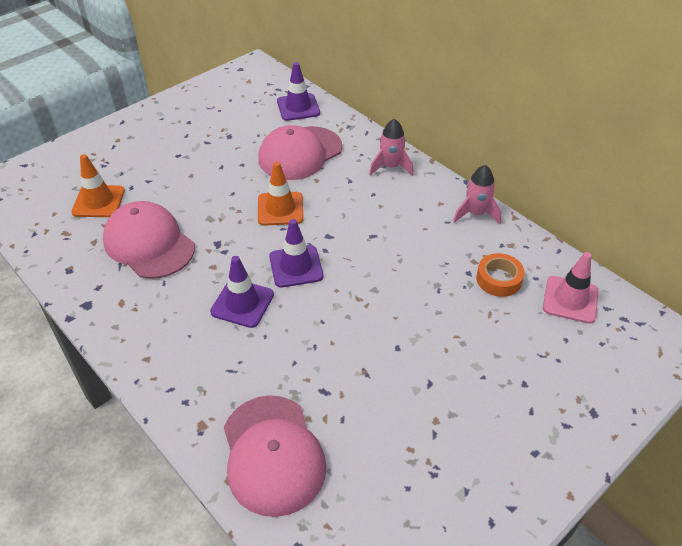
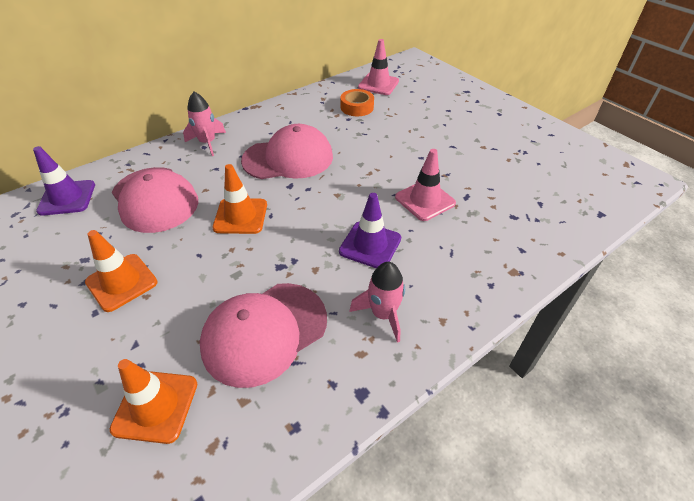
camera: 85 degrees left, 0 degrees up
(205, 160) = (121, 282): none -> orange traffic cone
(273, 454) = (531, 226): pink cap -> pink cap (288, 158)
(296, 266) = (326, 207): purple traffic cone -> none
(313, 349) = (425, 200): none -> pink traffic cone
(475, 213) = (285, 108): pink rocket -> pink rocket (383, 314)

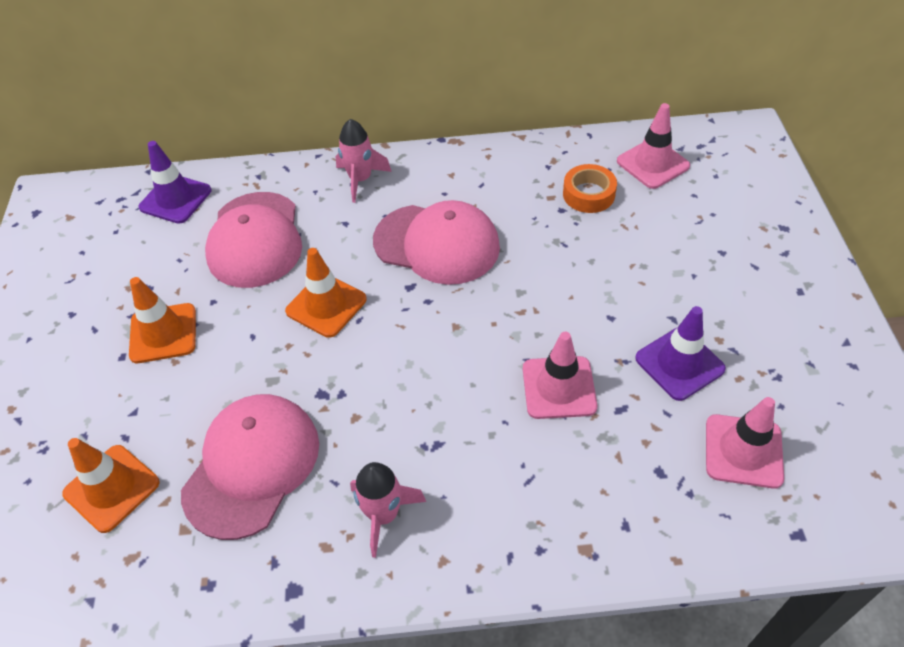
camera: 35 degrees right, 5 degrees up
(264, 332) = (252, 466): pink cap -> pink cap turned 120 degrees clockwise
(370, 245) = (439, 418): purple traffic cone -> purple traffic cone (679, 363)
(542, 189) = (743, 451): none -> pink traffic cone

